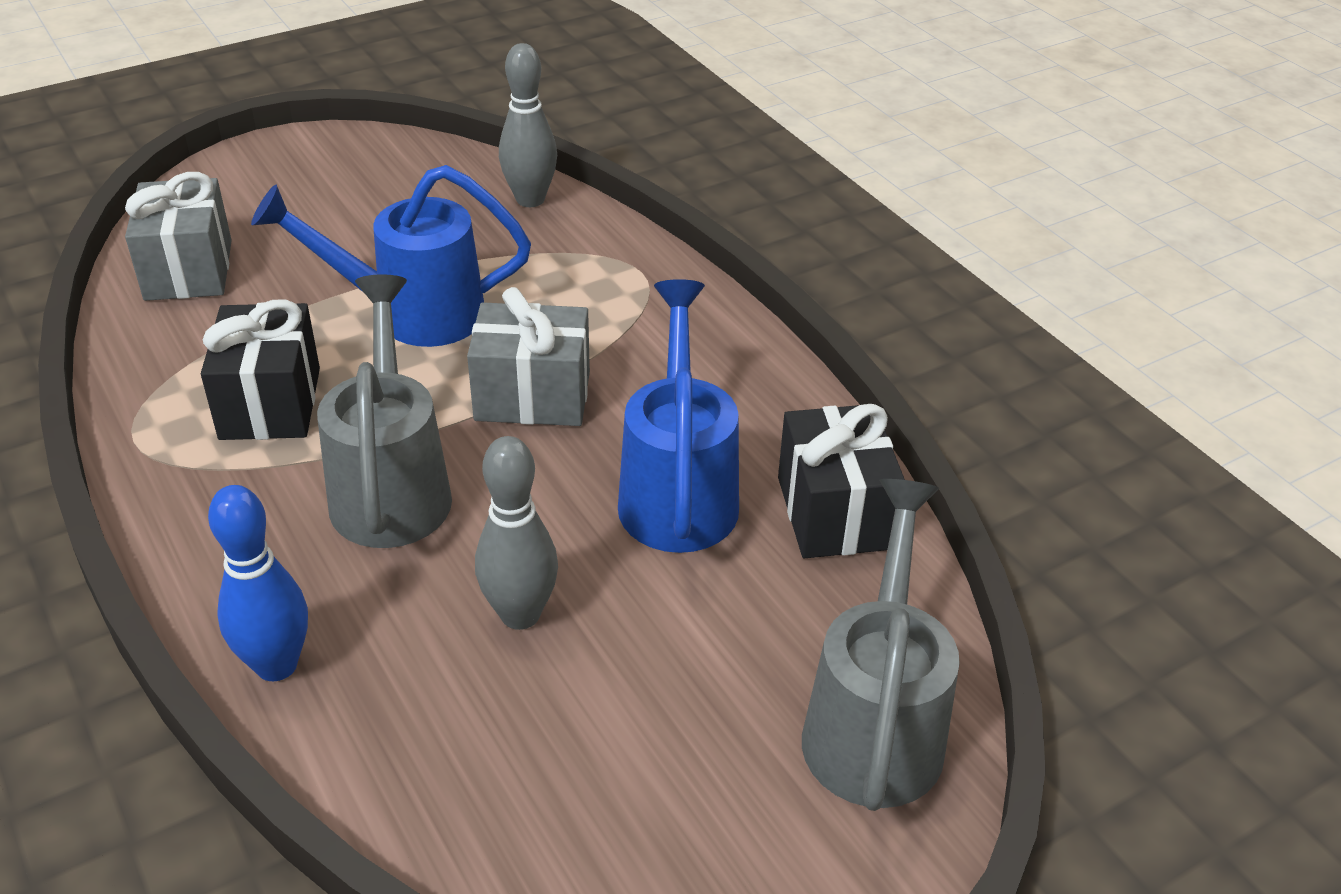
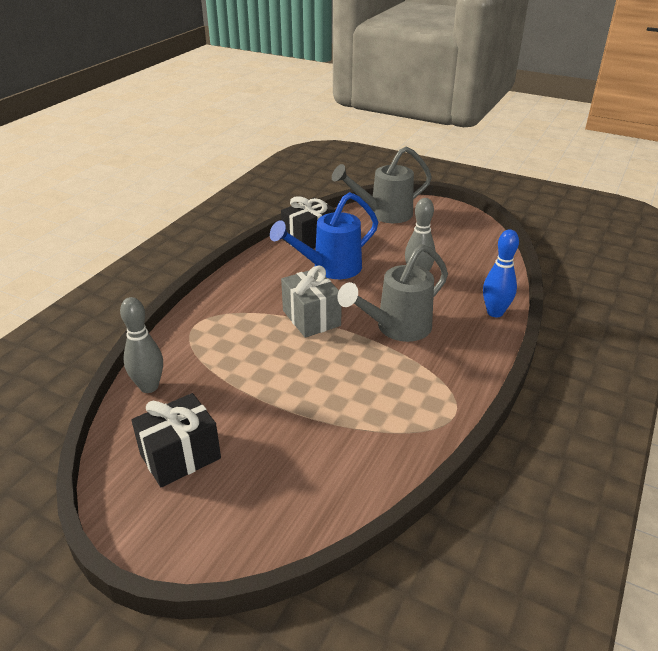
camera: 120 degrees left, 5 degrees down
(188, 270) = (322, 488): grey gift -> none
(270, 403) = (389, 387): black gift -> black gift (180, 456)
(410, 314) = (287, 378): blue watering can -> none

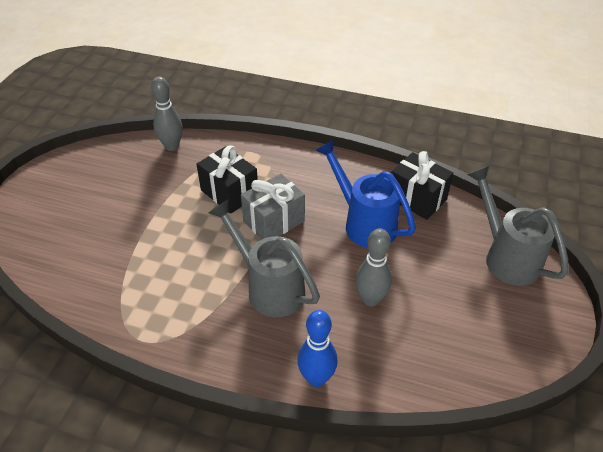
camera: 80 degrees right, 10 degrees up
(180, 456) = (100, 178): black gift -> black gift (229, 193)

